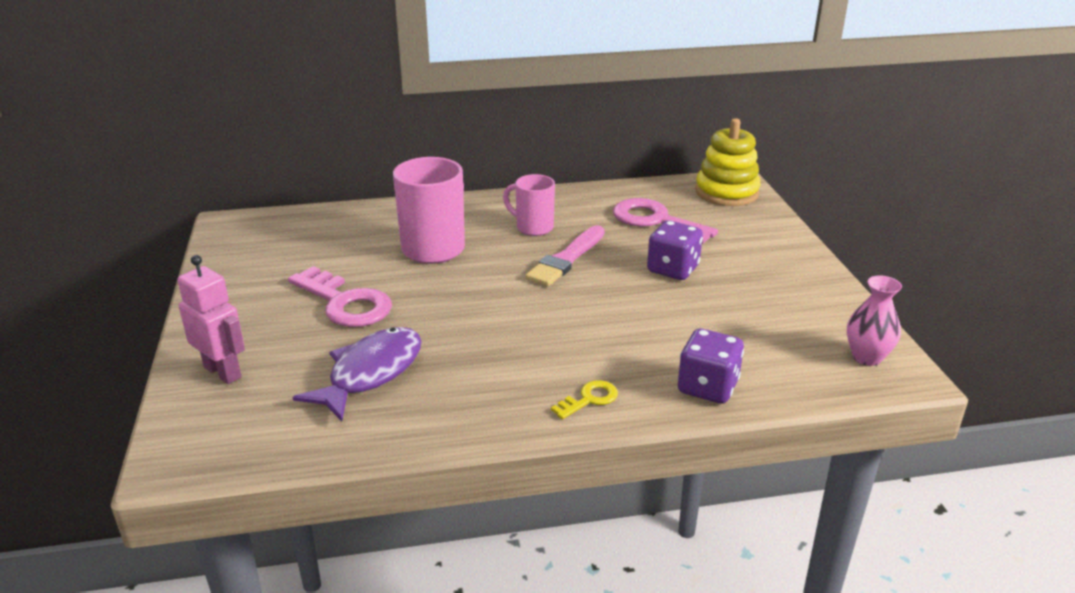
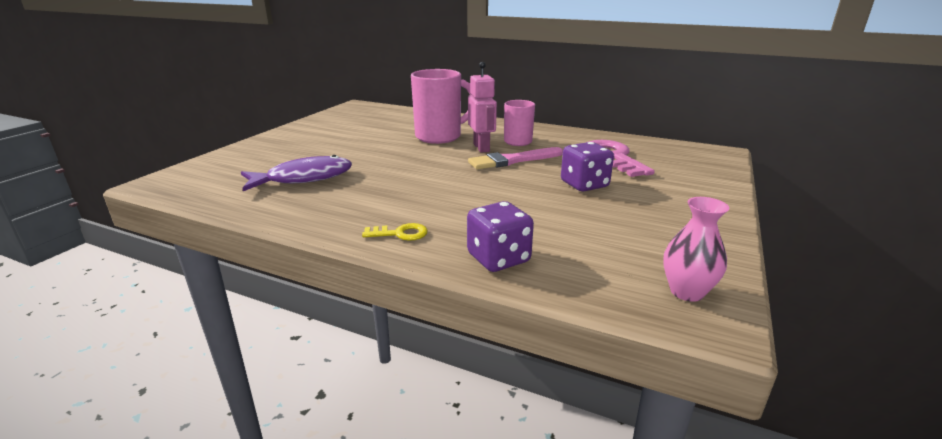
camera: 35 degrees right, 5 degrees down
(223, 372) = (242, 157): pink robot -> pink robot (481, 148)
(345, 303) = (349, 146): pink key -> none
(726, 192) = (700, 155): yellow stacking toy -> none

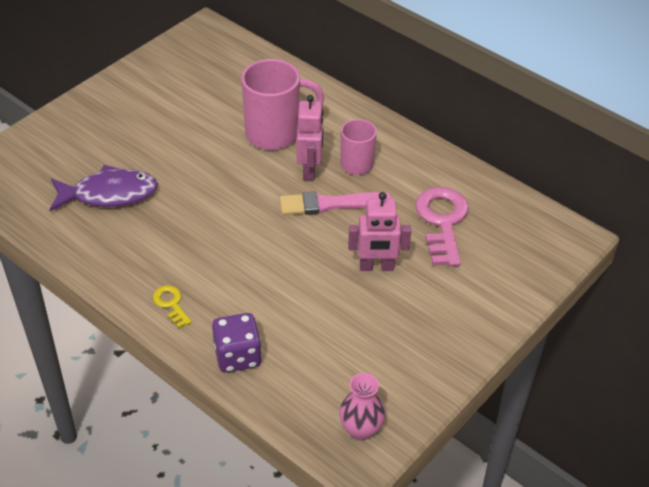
camera: 15 degrees right, 20 degrees up
(400, 233) = (171, 304): yellow key -> yellow key turned 135 degrees counterclockwise
(584, 184) = (376, 267): purple dice -> pink robot

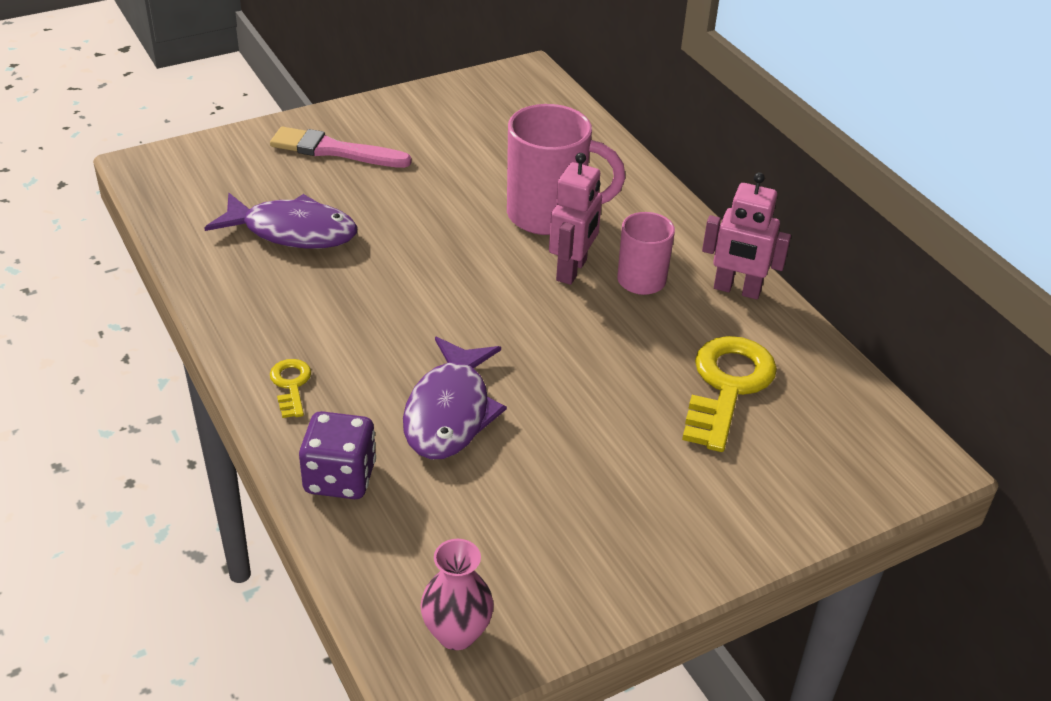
camera: 20 degrees right, 5 degrees down
(283, 291) = (450, 412): none -> purple fish
(330, 204) = (576, 320): pink brush -> pink brush (334, 150)
(376, 267) = (599, 419): pink robot -> pink robot (737, 290)
(442, 222) = (727, 386): pink key -> yellow key

